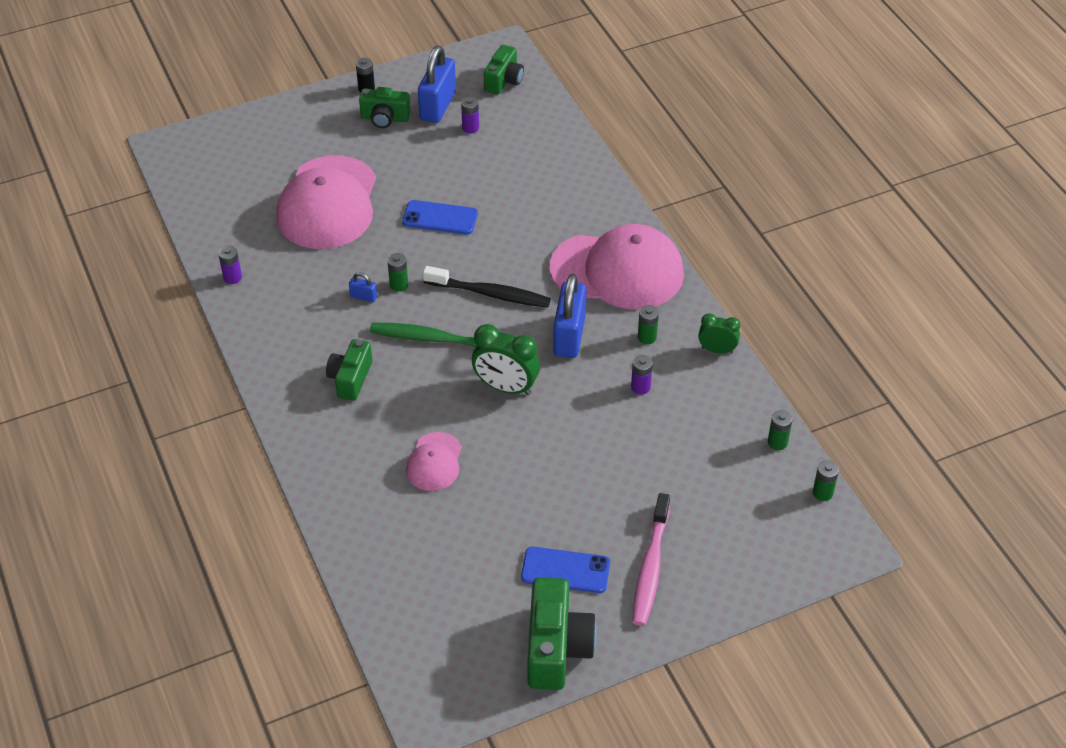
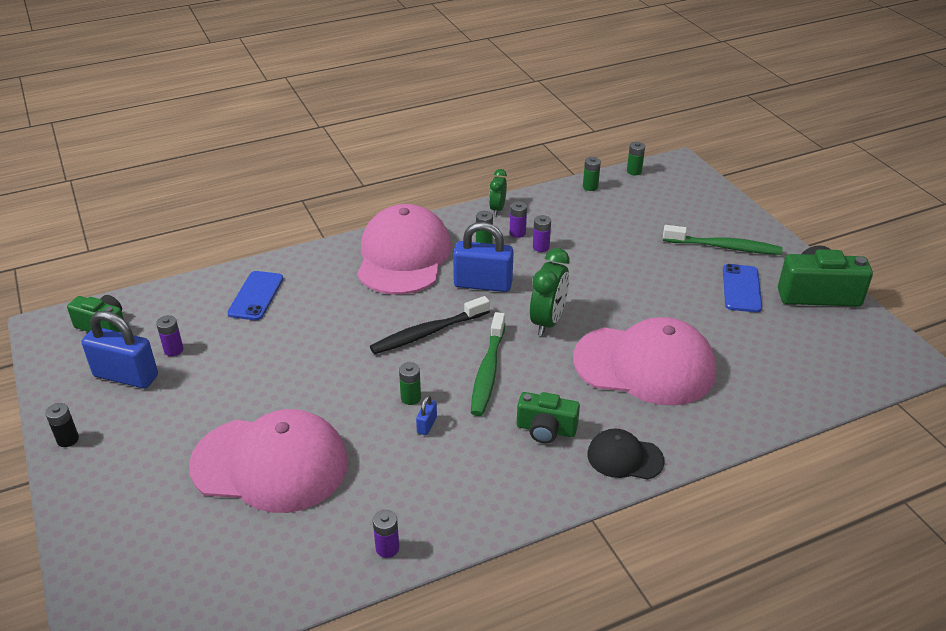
camera: 90 degrees left, 10 degrees down
(310, 433) = (624, 457): none -> black cap
(385, 118) = (131, 420): green camera -> none
(434, 462) = (645, 365): pink cap -> pink cap, size x2.05
(440, 218) = (313, 370): blue phone -> blue phone (256, 296)
(490, 294) = (427, 333): black toothbrush -> black toothbrush turned 135 degrees counterclockwise
(650, 567) = (724, 247): pink toothbrush -> green toothbrush
(668, 367) = (517, 233): none -> purple battery

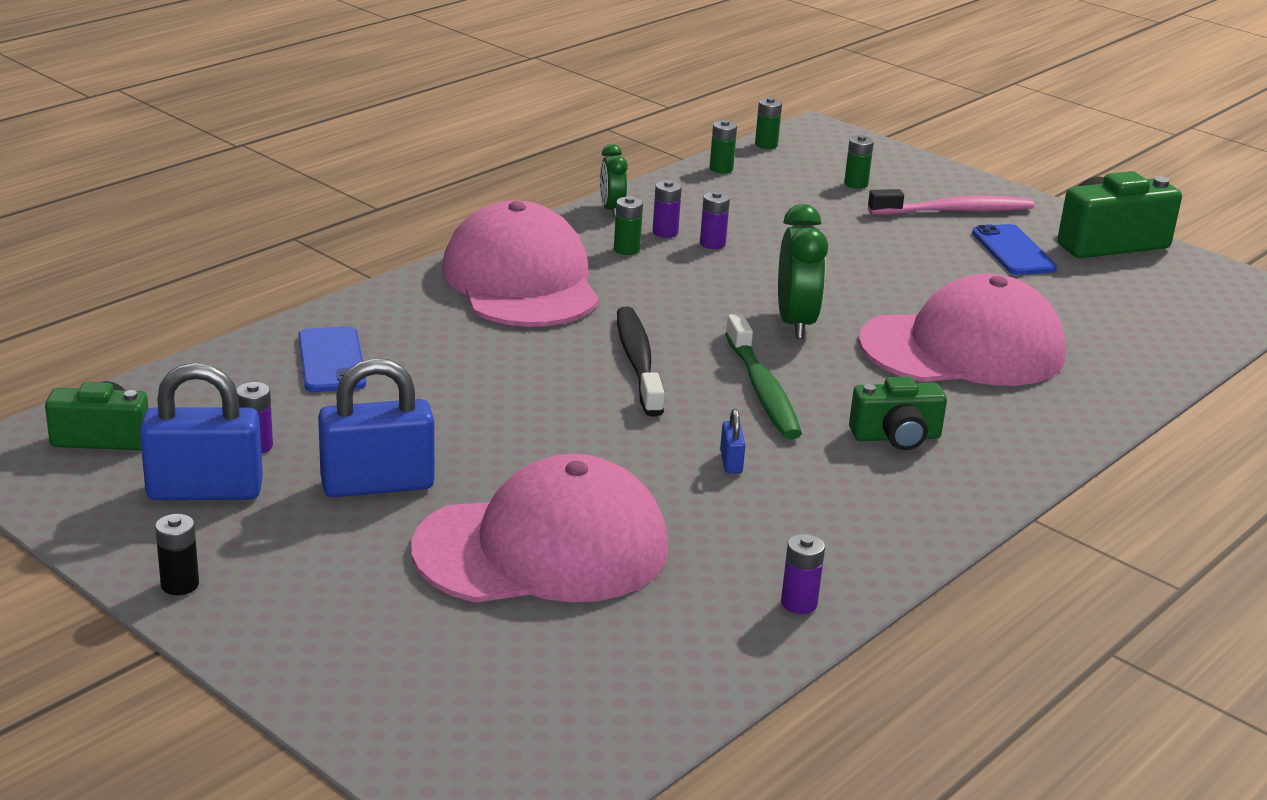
camera: 25 degrees left, 10 degrees down
(411, 398) = (680, 437): green battery -> green battery (856, 184)
(427, 333) = (638, 362): black toothbrush -> black toothbrush turned 135 degrees clockwise
(483, 284) = (668, 296): blue padlock -> blue padlock (377, 484)
(624, 457) = (1021, 447): black cap -> none
(724, 247) = (955, 211): green toothbrush -> pink toothbrush

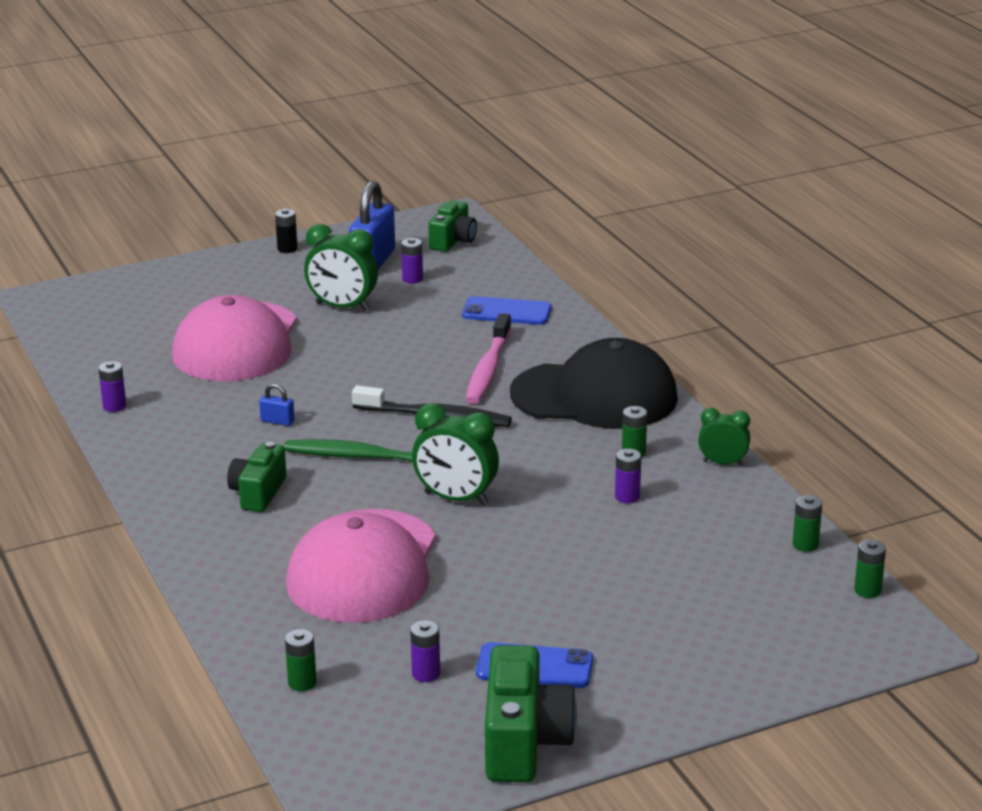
camera: 115 degrees right, 0 degrees up
(377, 484) = (342, 307): blue padlock -> green clock
(521, 281) = (594, 396): pink cap -> black cap
(665, 232) = (661, 478): purple battery -> purple battery (426, 674)
(856, 184) = (740, 618): green battery -> green battery (302, 683)
(955, 211) = (646, 662): pink toothbrush -> pink toothbrush (488, 369)

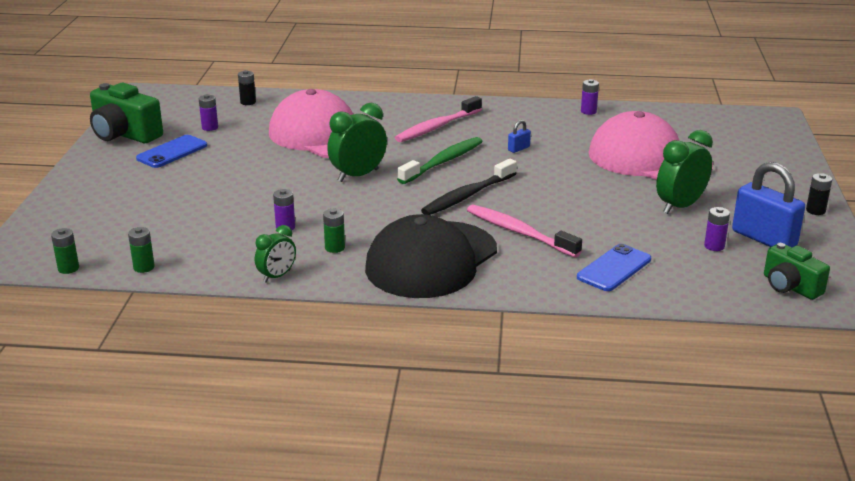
camera: 120 degrees right, 0 degrees up
(258, 493) = (437, 127): green camera -> pink toothbrush
(302, 683) = (248, 102): green battery -> black battery

